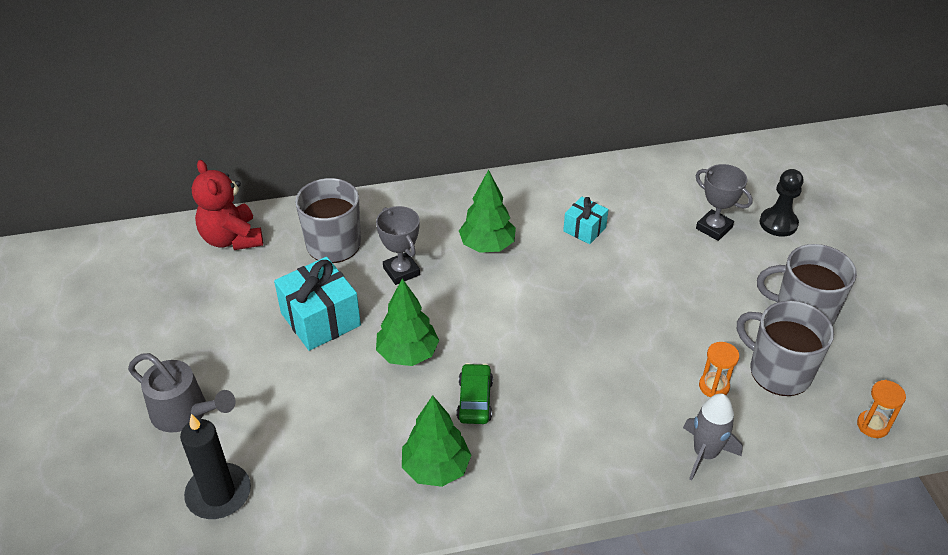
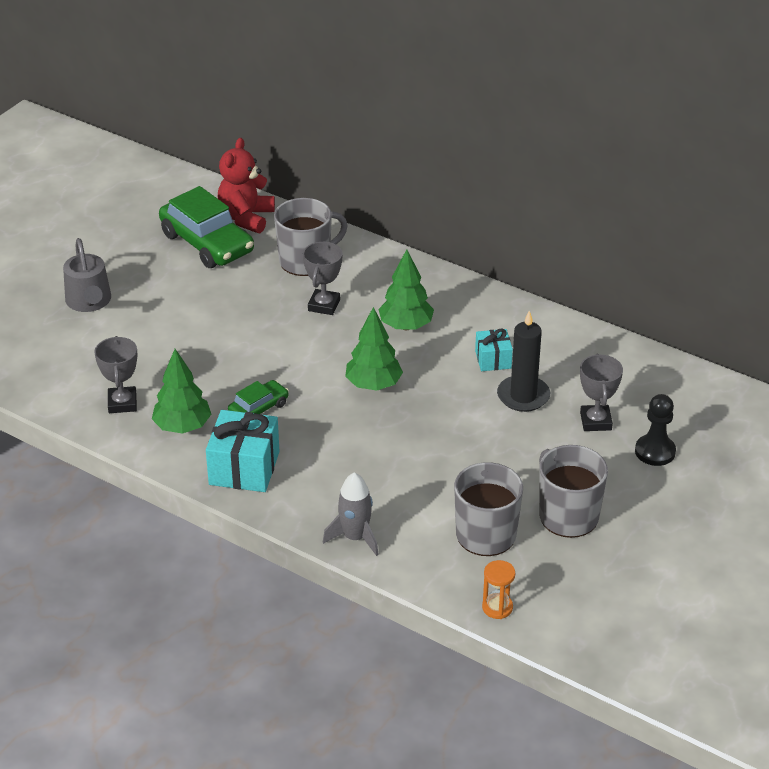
camera: 45 degrees right, 5 degrees down
(218, 493) = (53, 356): black candle -> black candle (523, 396)
(226, 282) = (207, 243): none -> green car
(320, 319) = (233, 301): turquoise gift -> turquoise gift (244, 468)
(351, 489) = (122, 403): none -> grey trophy
(407, 354) = (256, 356): green tree -> green tree (373, 385)
(714, 386) = (424, 509): orange hourglass -> none

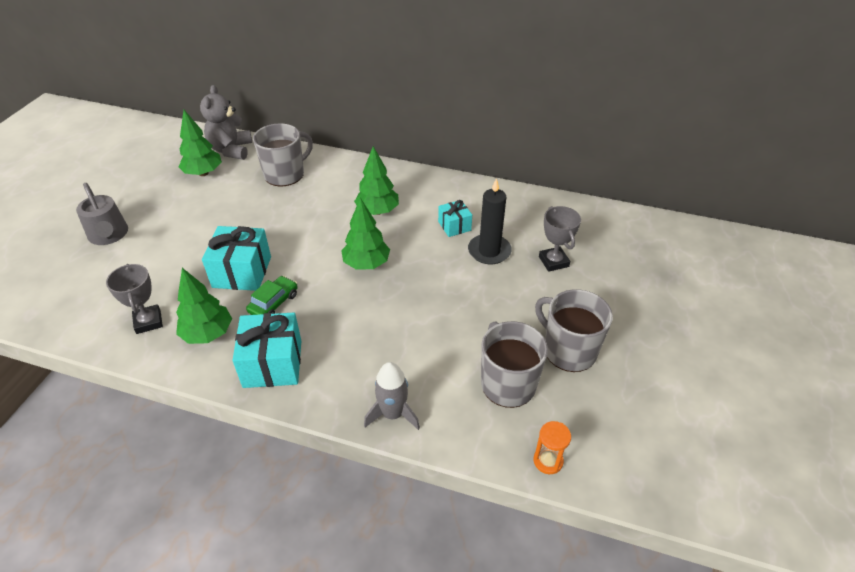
camera: 15 degrees left, 5 degrees up
(207, 243) = (203, 173): green car -> green tree
(230, 369) = (242, 272): none -> turquoise gift
(246, 218) = (231, 150): red teddy bear -> grey teddy bear
(324, 305) = (308, 206): grey trophy -> none
(655, 451) = (610, 278): black pawn -> none

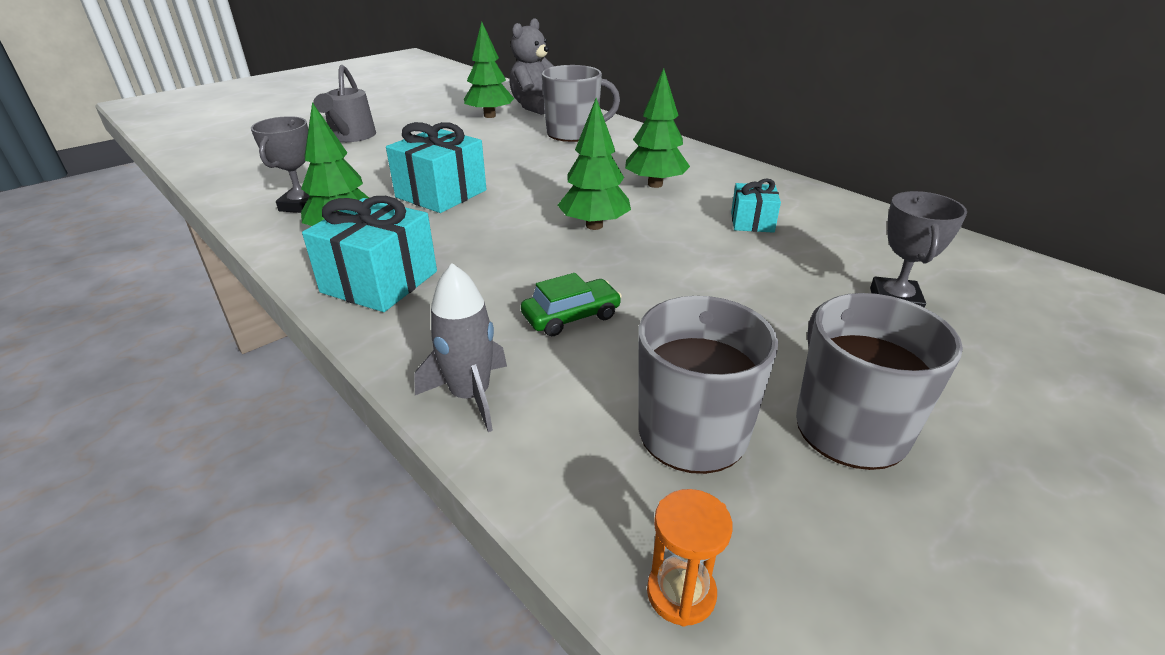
camera: 30 degrees right, 10 degrees down
(274, 303) = (445, 228): green car -> green car (571, 316)
(489, 251) = (787, 260): black candle -> none

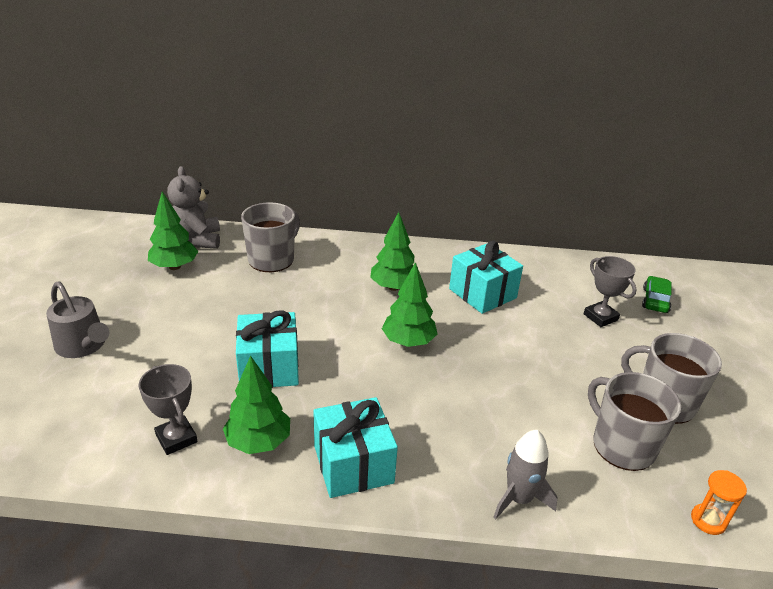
camera: 45 degrees left, 0 degrees up
(571, 316) = (491, 417): green car -> green car (655, 300)
(752, 222) = (482, 293): turquoise gift -> turquoise gift, size x1.75

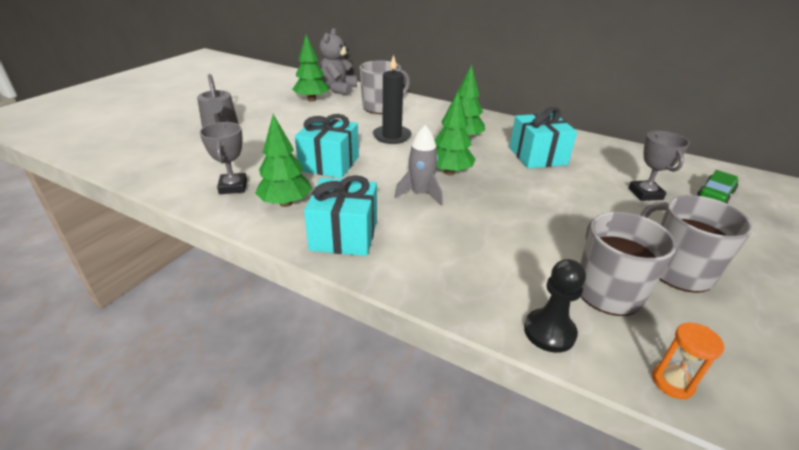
camera: 25 degrees right, 0 degrees up
(314, 304) = (392, 136): none -> black candle
(519, 499) = (470, 299): grey rocket -> grey rocket (421, 194)
(600, 508) = (549, 332): none -> black pawn

